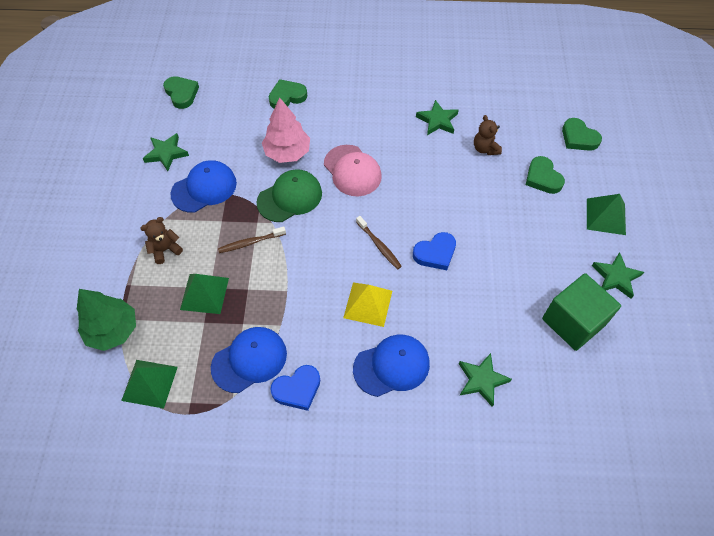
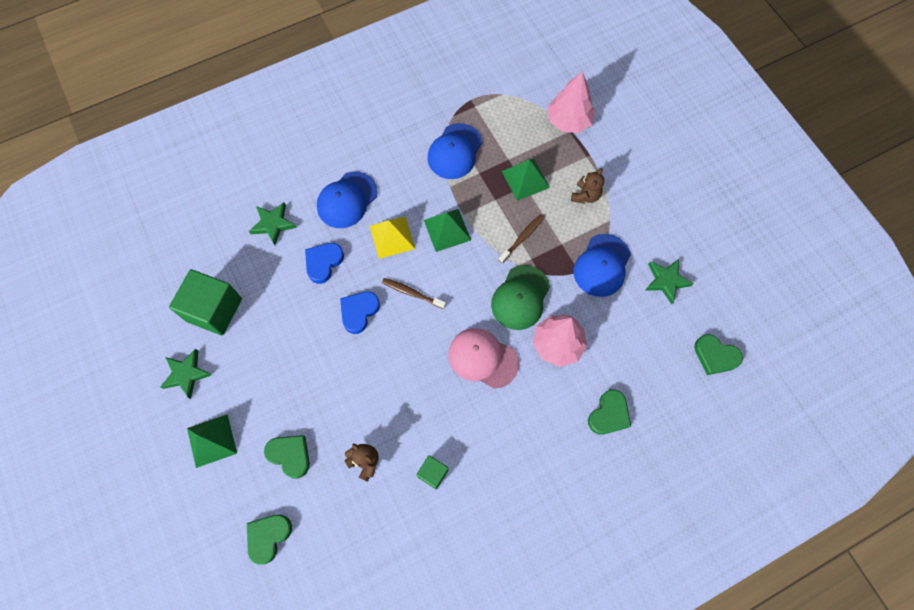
camera: 150 degrees right, 10 degrees up
(113, 330) = (568, 121): green tree -> pink tree
(149, 383) = (512, 103): green pyramid -> green pyramid (447, 230)
(297, 389) = (407, 150): blue heart -> blue heart (323, 263)
(437, 120) = (433, 473): green star -> green cube
(578, 138) = (268, 537): green heart -> green heart turned 75 degrees counterclockwise

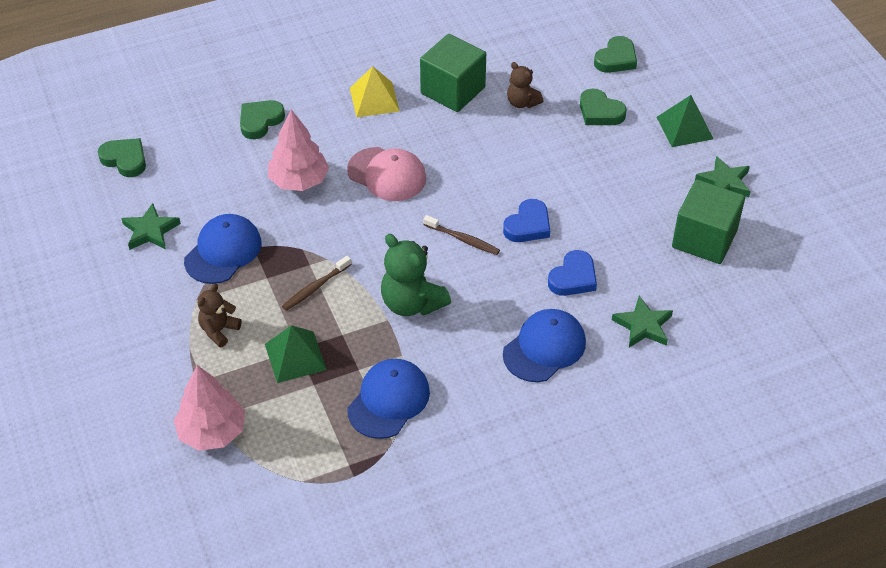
camera: 175 degrees left, 20 degrees down
(392, 237) = (485, 300): yellow pyramid -> yellow pyramid (374, 99)
(433, 473) = (453, 90): green cube -> green cube, size x2.02
(447, 230) = (412, 303): green pyramid -> green teddy bear
(520, 297) = (332, 226): green cap -> none

